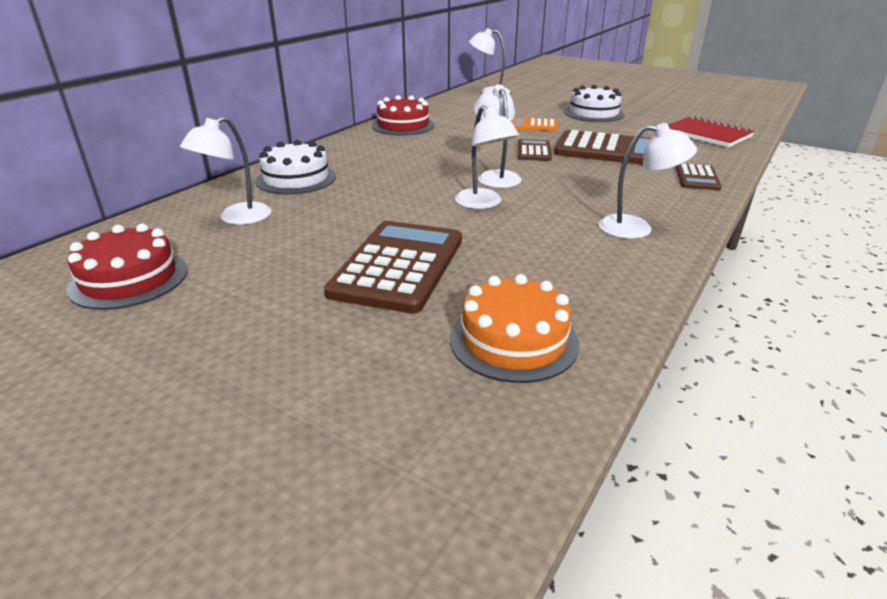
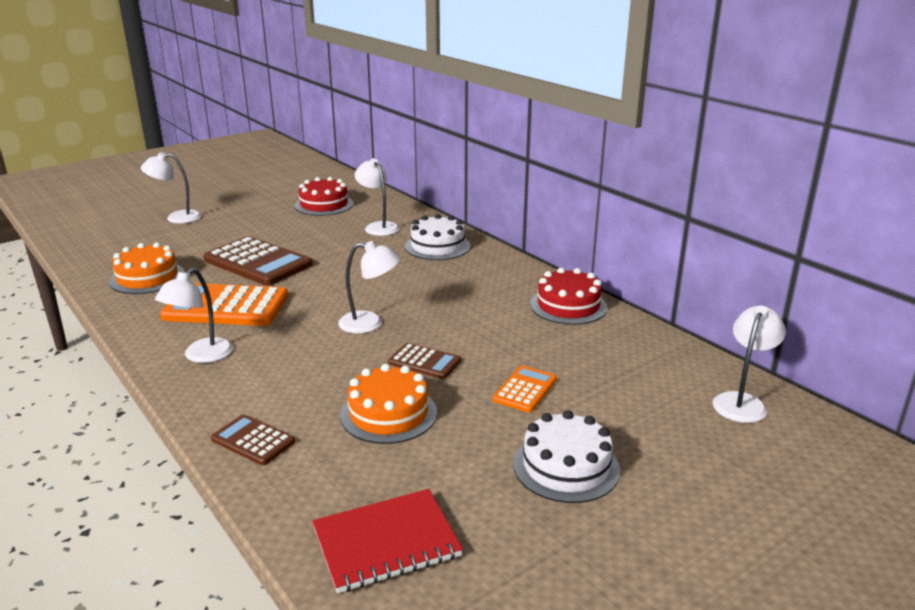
camera: 110 degrees right, 5 degrees down
(483, 203) = (317, 305): white lamp -> white lamp (176, 218)
(534, 248) = (226, 306): none -> orange calculator
(608, 150) = (389, 414): brown calculator -> orange cake

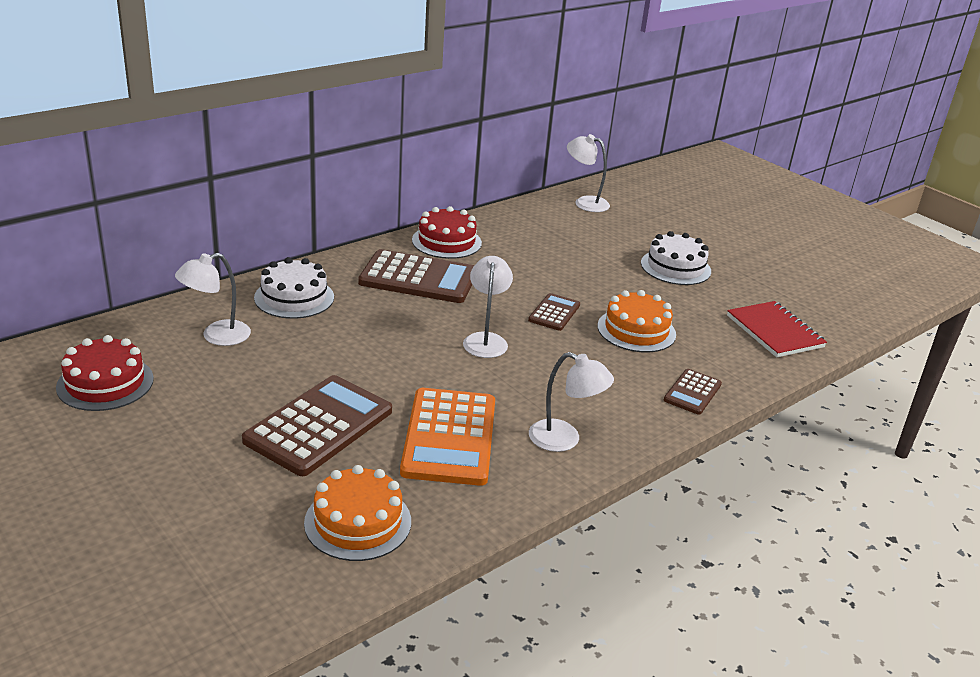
camera: 95 degrees left, 5 degrees up
(176, 218) = (100, 538): white lamp -> none
(483, 292) = (418, 278): none -> brown calculator
(525, 389) = (588, 272): orange calculator -> none

